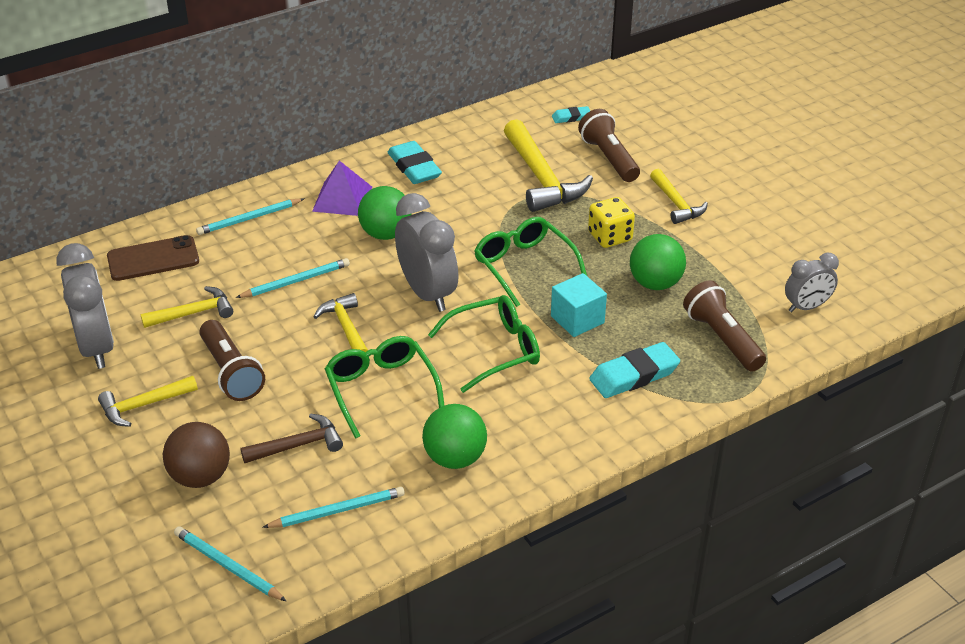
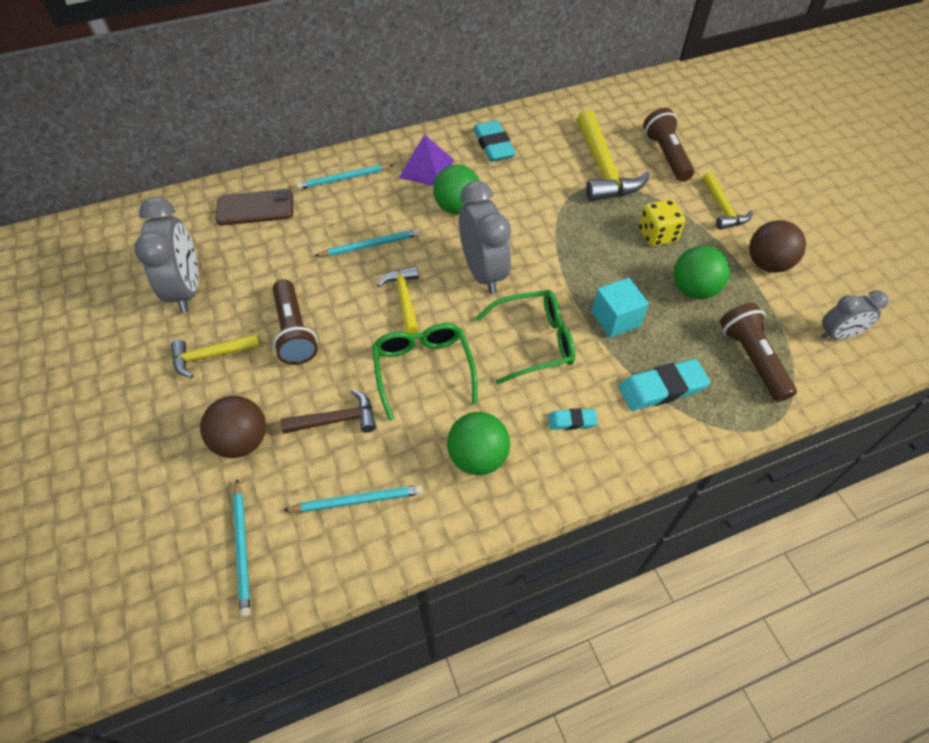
camera: 10 degrees right, 15 degrees up
(194, 313) = (276, 266): yellow hammer -> none
(227, 566) = (242, 548): turquoise pencil -> turquoise pencil turned 150 degrees counterclockwise
(524, 266) = (574, 256): green glasses -> none
(571, 117) = (637, 112): turquoise eraser -> turquoise eraser (572, 421)
(729, 251) = (767, 264): none -> brown ball

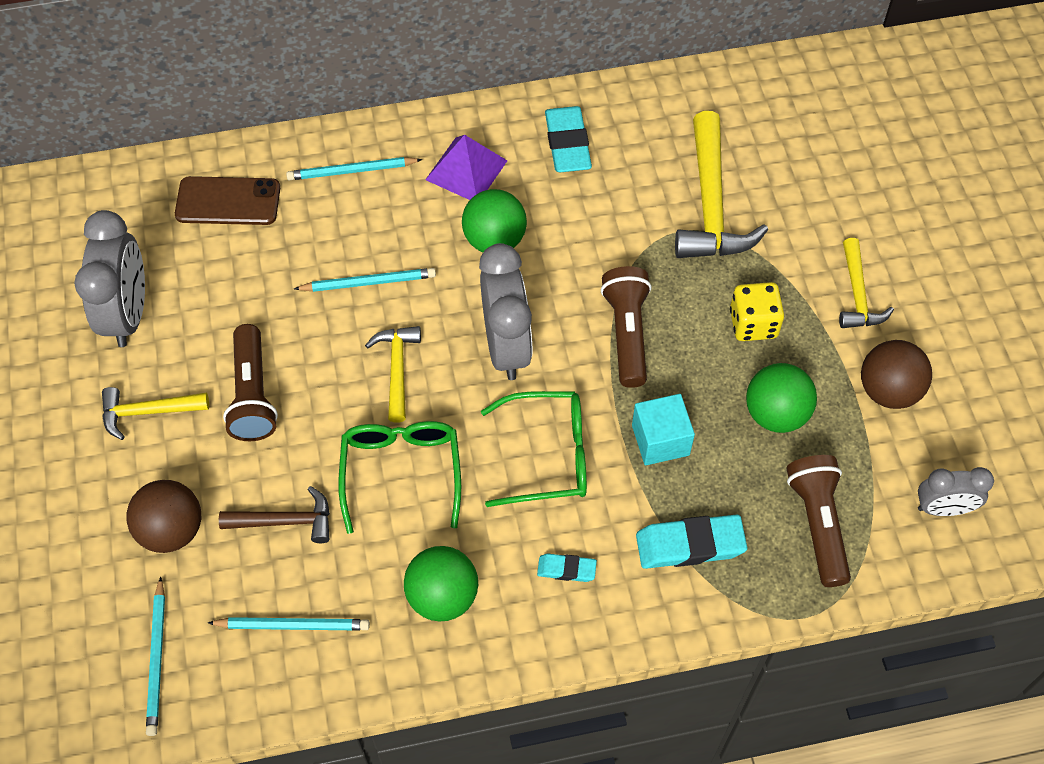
camera: 10 degrees right, 5 degrees up
(666, 155) = (807, 195): brown flashlight -> brown flashlight (627, 333)

